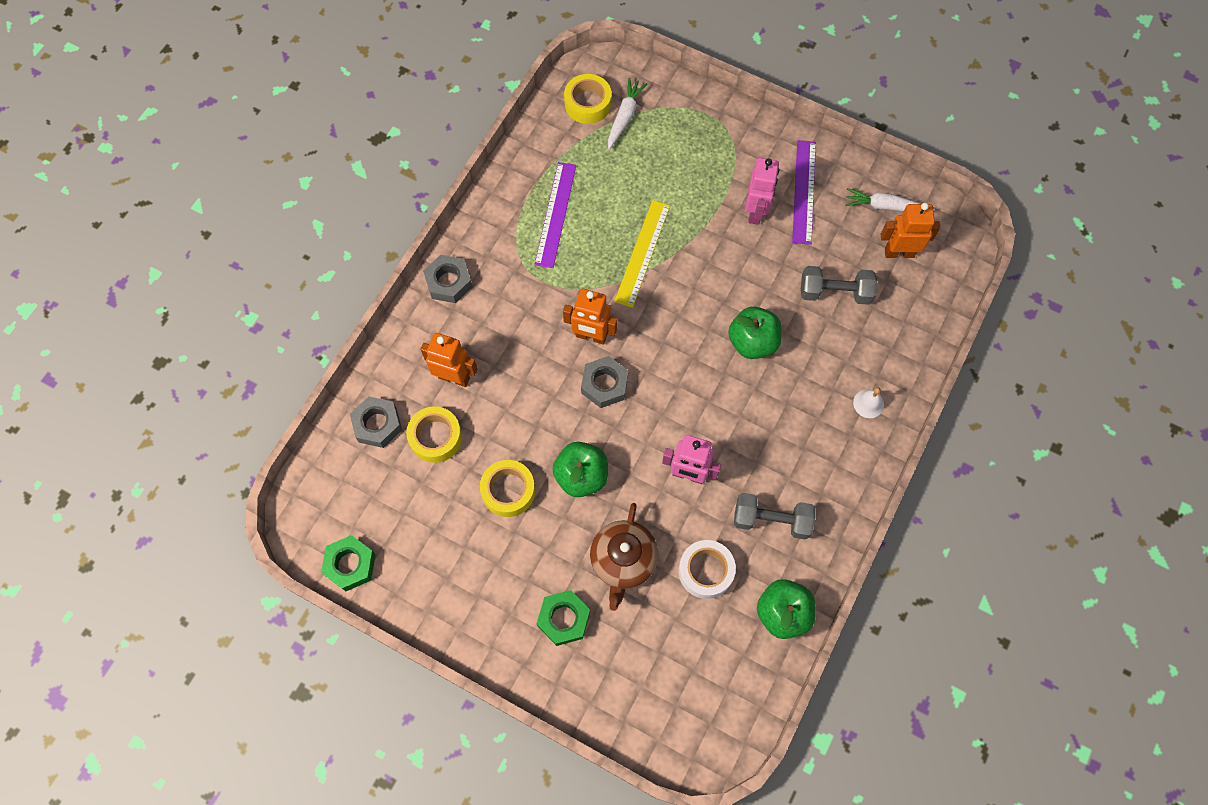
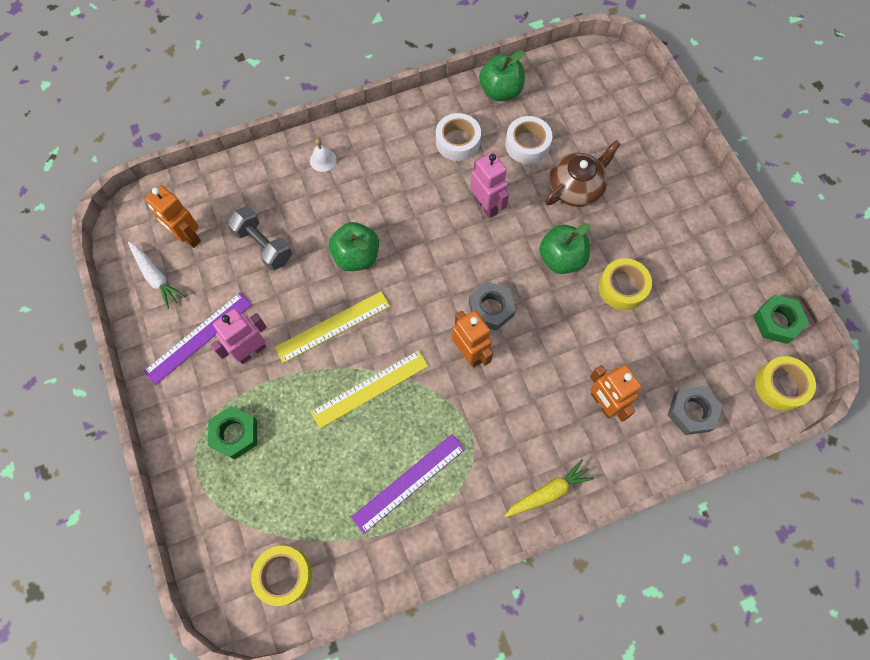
camera: 140 degrees left, 0 degrees up
(435, 437) = (651, 366): yellow tape -> yellow tape (780, 386)
(449, 282) = (548, 492): grey nut -> yellow carrot
(564, 619) = (644, 182): green nut -> green nut (235, 434)
(625, 116) = (265, 532): white carrot -> none
(715, 274) = (333, 326): none -> yellow ruler
(771, 520) = (457, 141): grey dumbbell -> white tape

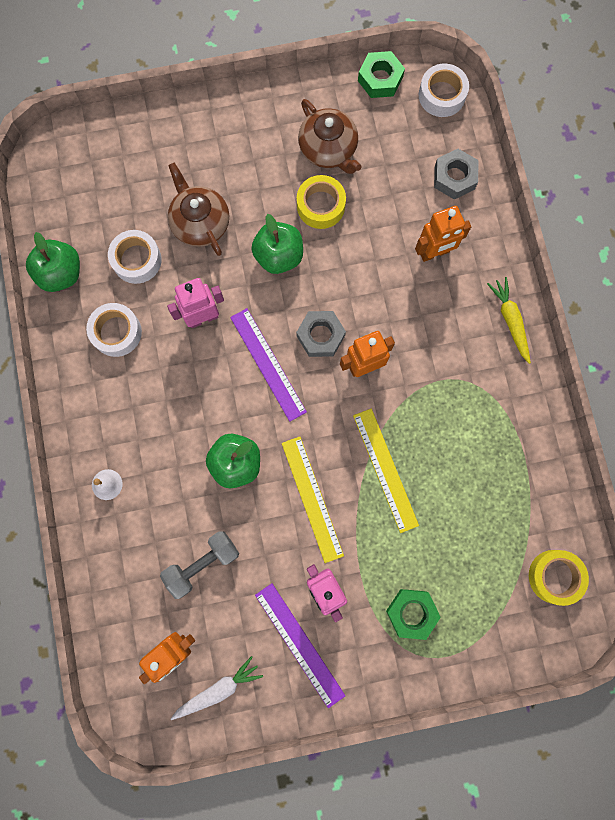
camera: 80 degrees left, 10 degrees up
(408, 482) = (484, 446): purple ruler -> purple ruler (268, 364)
(684, 285) = (328, 149): none -> brown teapot
(780, 386) = (442, 95): yellow tape -> white tape

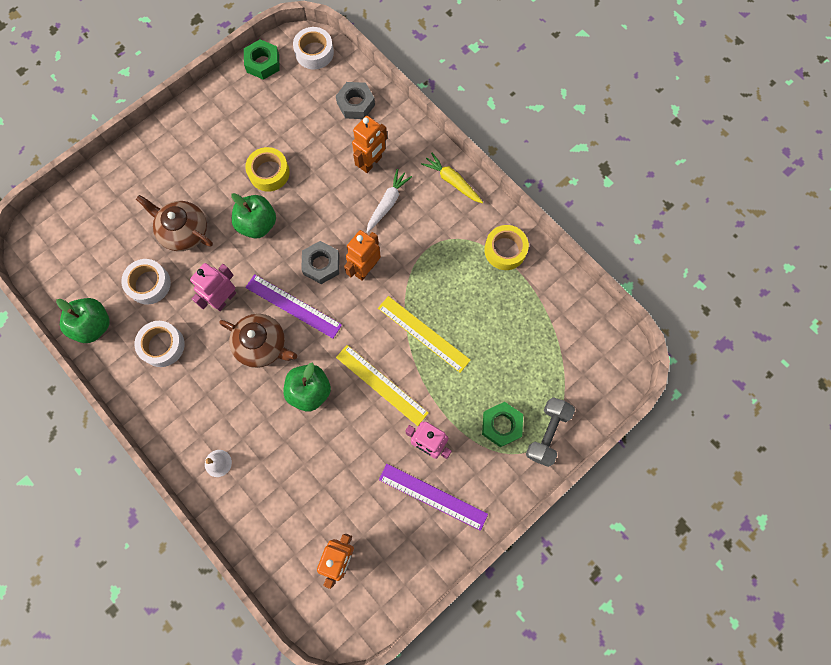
camera: 30 degrees left, 5 degrees down
(202, 564) = (326, 480): grey dumbbell -> grey dumbbell (547, 433)
(218, 689) = (391, 566): white carrot -> white carrot (387, 203)
(328, 149) = (252, 130): brown teapot -> brown teapot (262, 345)
(555, 576) = (586, 341): yellow tape -> yellow tape (505, 250)

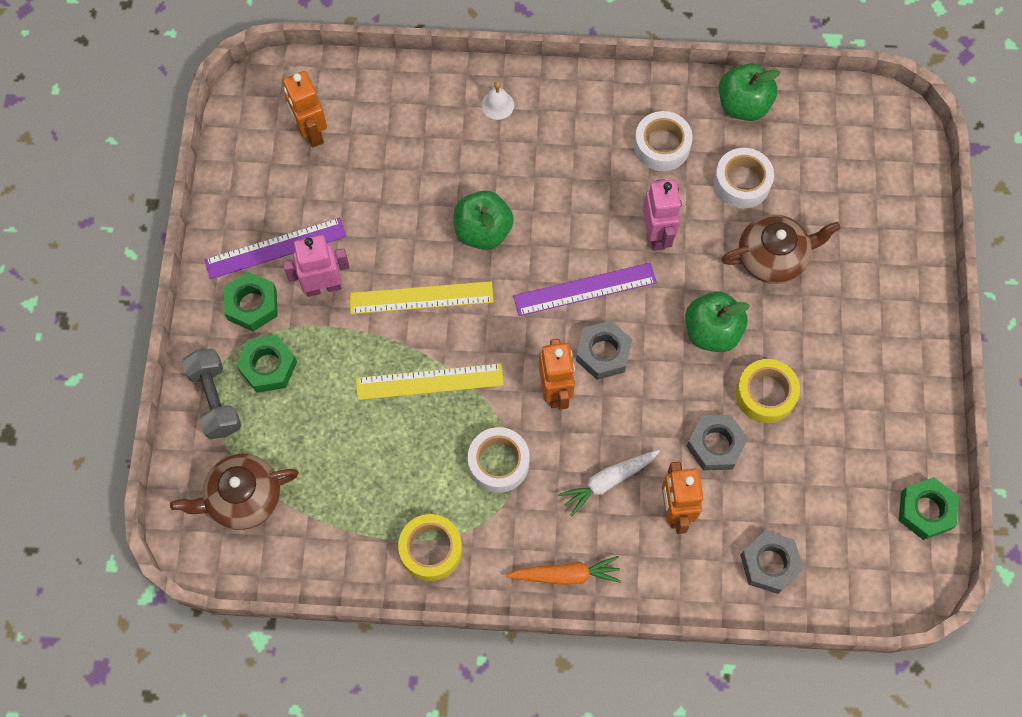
camera: 135 degrees right, 5 degrees down
(262, 345) = (573, 229): brown teapot -> brown teapot (243, 498)
(314, 52) = (888, 582): white tape -> white tape (498, 463)
(319, 173) = (715, 445): none -> grey nut
(387, 203) = (608, 481): white carrot -> white carrot turned 75 degrees clockwise
(452, 181) = (566, 575): yellow carrot -> orange carrot
(478, 472) = (252, 305): none -> green nut

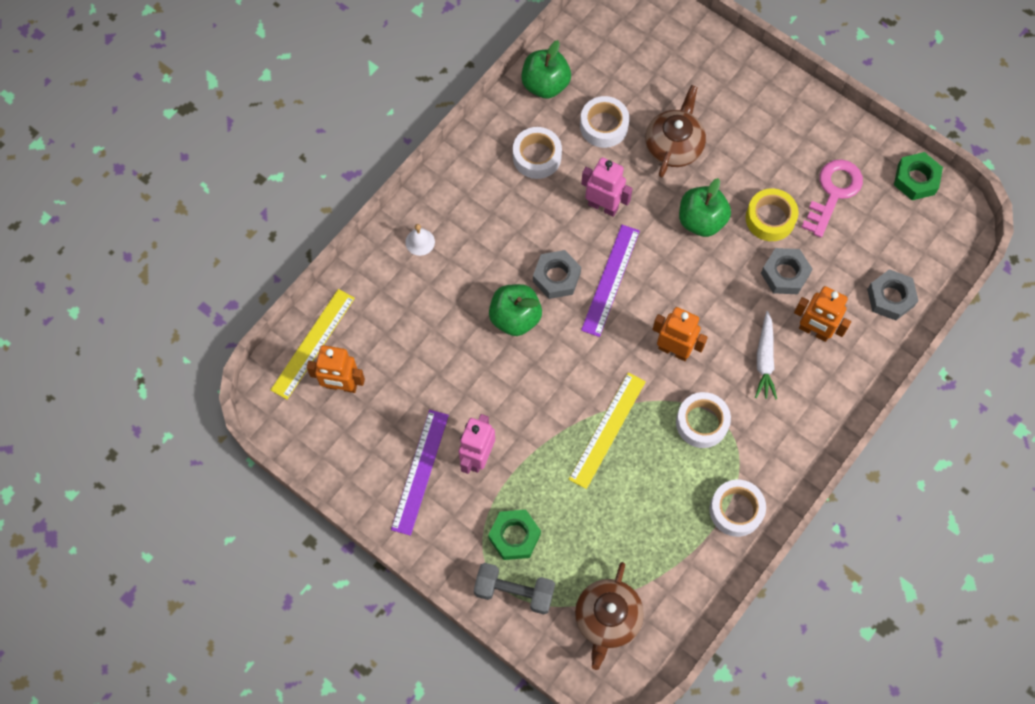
camera: 55 degrees left, 0 degrees up
(252, 305) = (455, 517): green nut -> none
(421, 297) = (537, 393): yellow ruler -> yellow ruler (313, 343)
(431, 549) = (736, 510): yellow tape -> white tape
(566, 575) = (814, 431): orange carrot -> none
(603, 353) = (667, 300): grey nut -> grey nut (556, 277)
(843, 438) = (833, 193): none -> pink key

